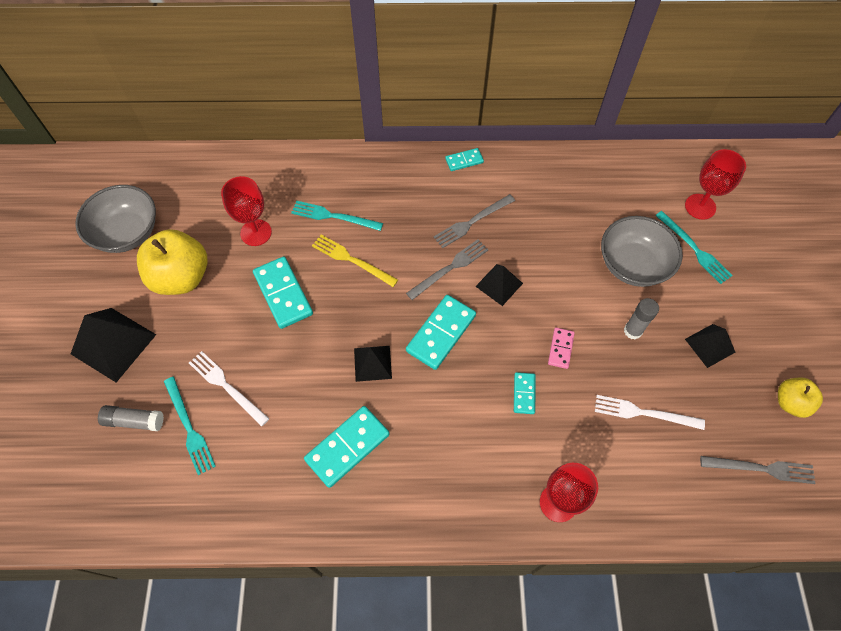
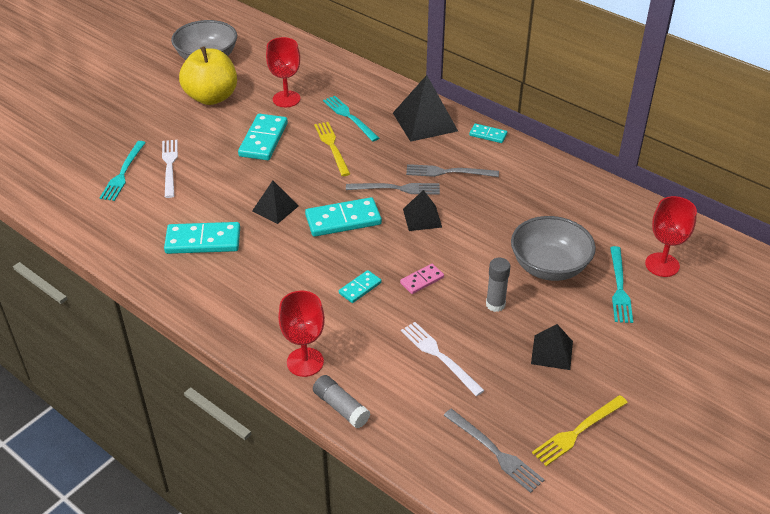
camera: 40 degrees right, 20 degrees down
(113, 344) = (132, 108): black pyramid -> black pyramid (425, 122)
(134, 421) = (97, 151): grey glue stick -> grey glue stick (341, 407)
(790, 402) = (578, 431): yellow apple -> yellow fork

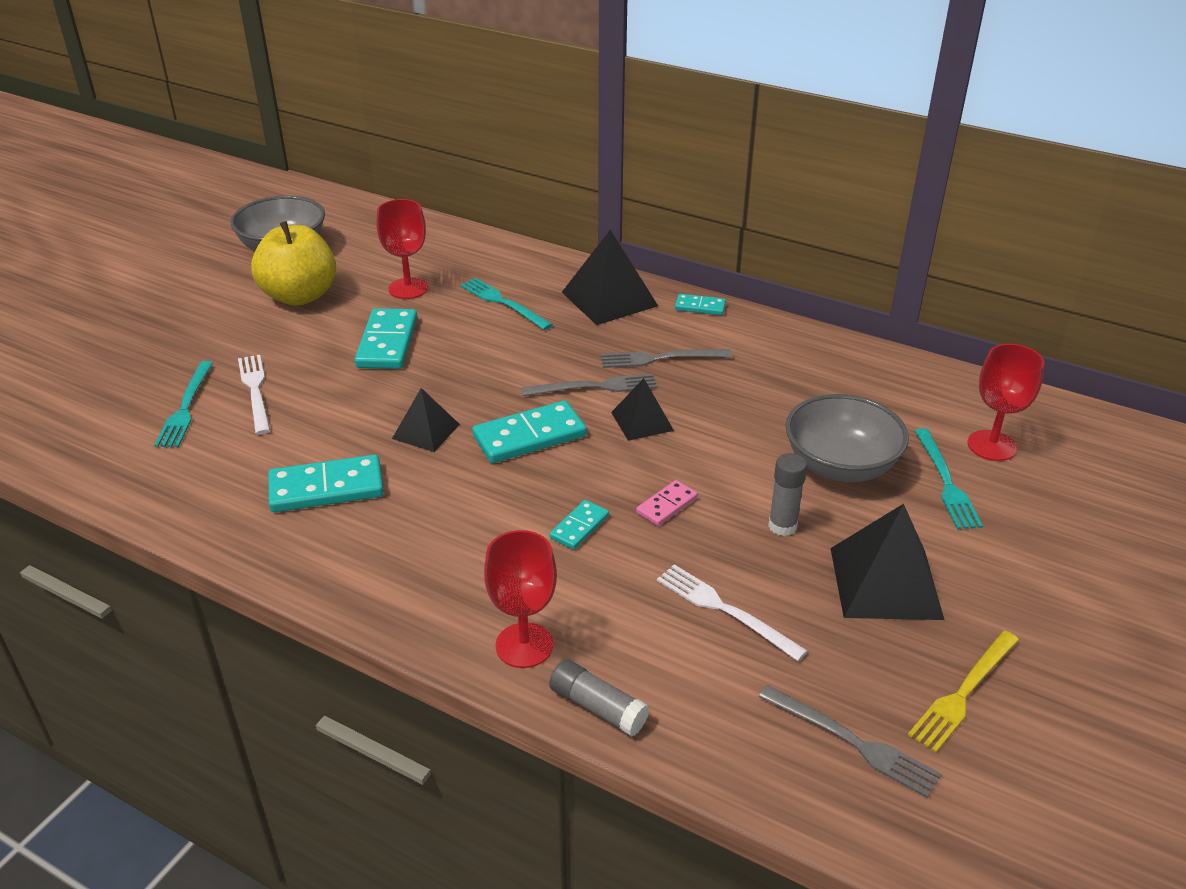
camera: 10 degrees left, 5 degrees down
(332, 147) = (489, 342): yellow fork -> none
(552, 352) = (885, 582): black pyramid -> black pyramid, size x1.68

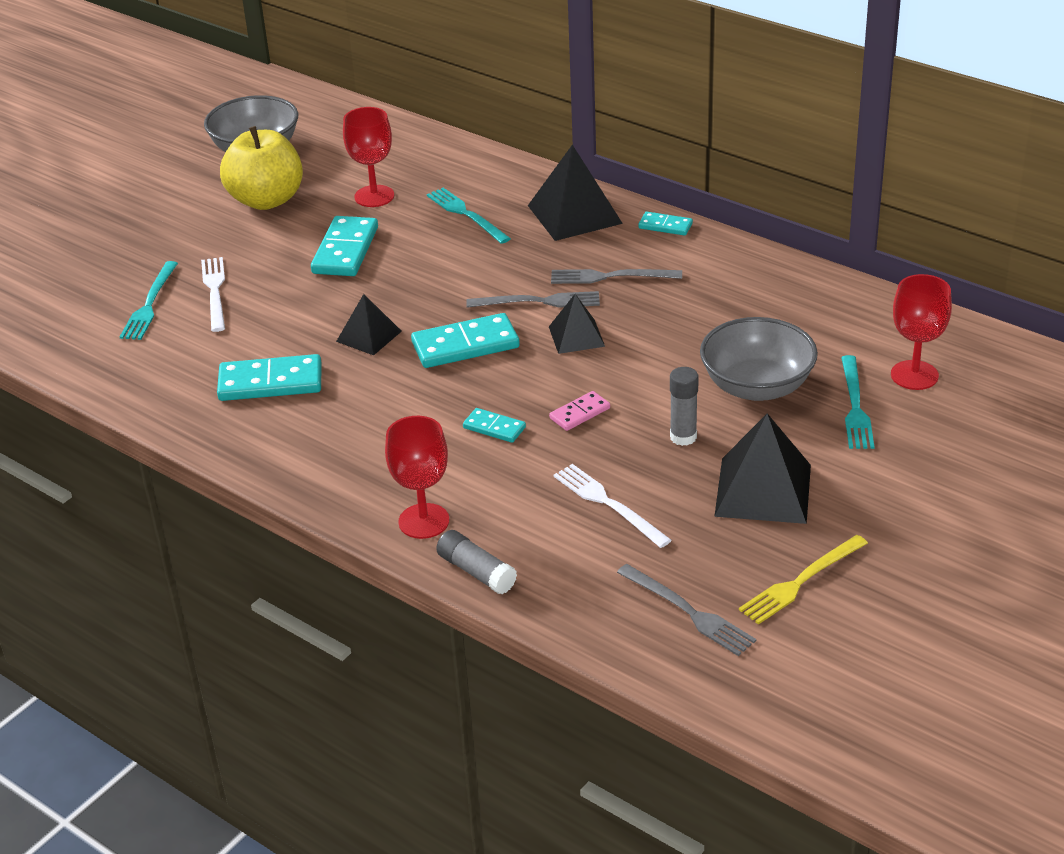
camera: 10 degrees right, 0 degrees up
(579, 527) = (494, 428): turquoise domino -> turquoise domino turned 75 degrees clockwise

